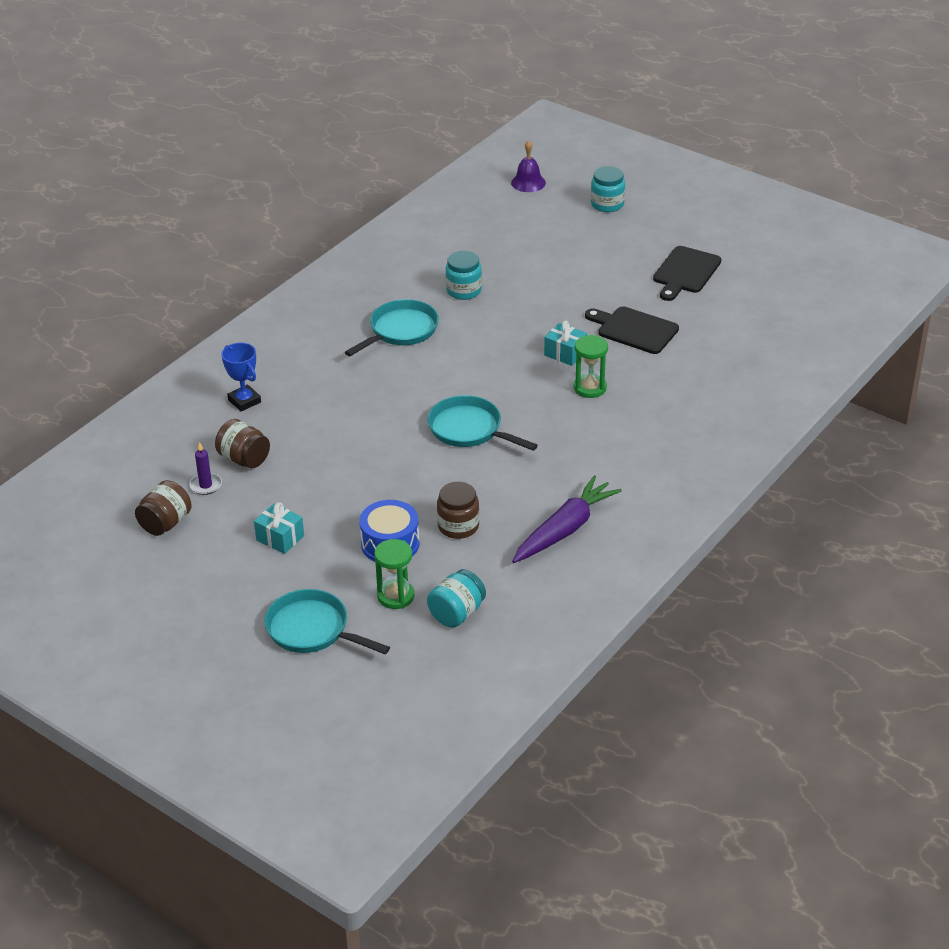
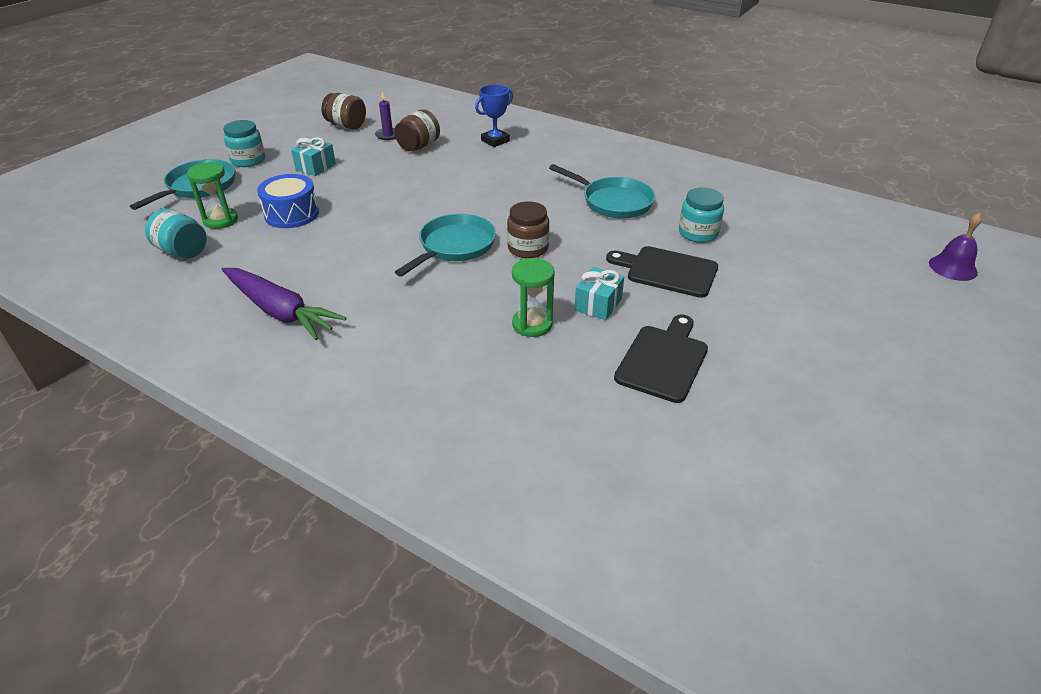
camera: 85 degrees right, 0 degrees up
(458, 526) = (305, 247): brown jar -> brown jar (528, 248)
(607, 204) = (953, 333): turquoise jar -> turquoise jar (248, 160)
(685, 272) = (825, 411): black cutting board -> black cutting board (667, 271)

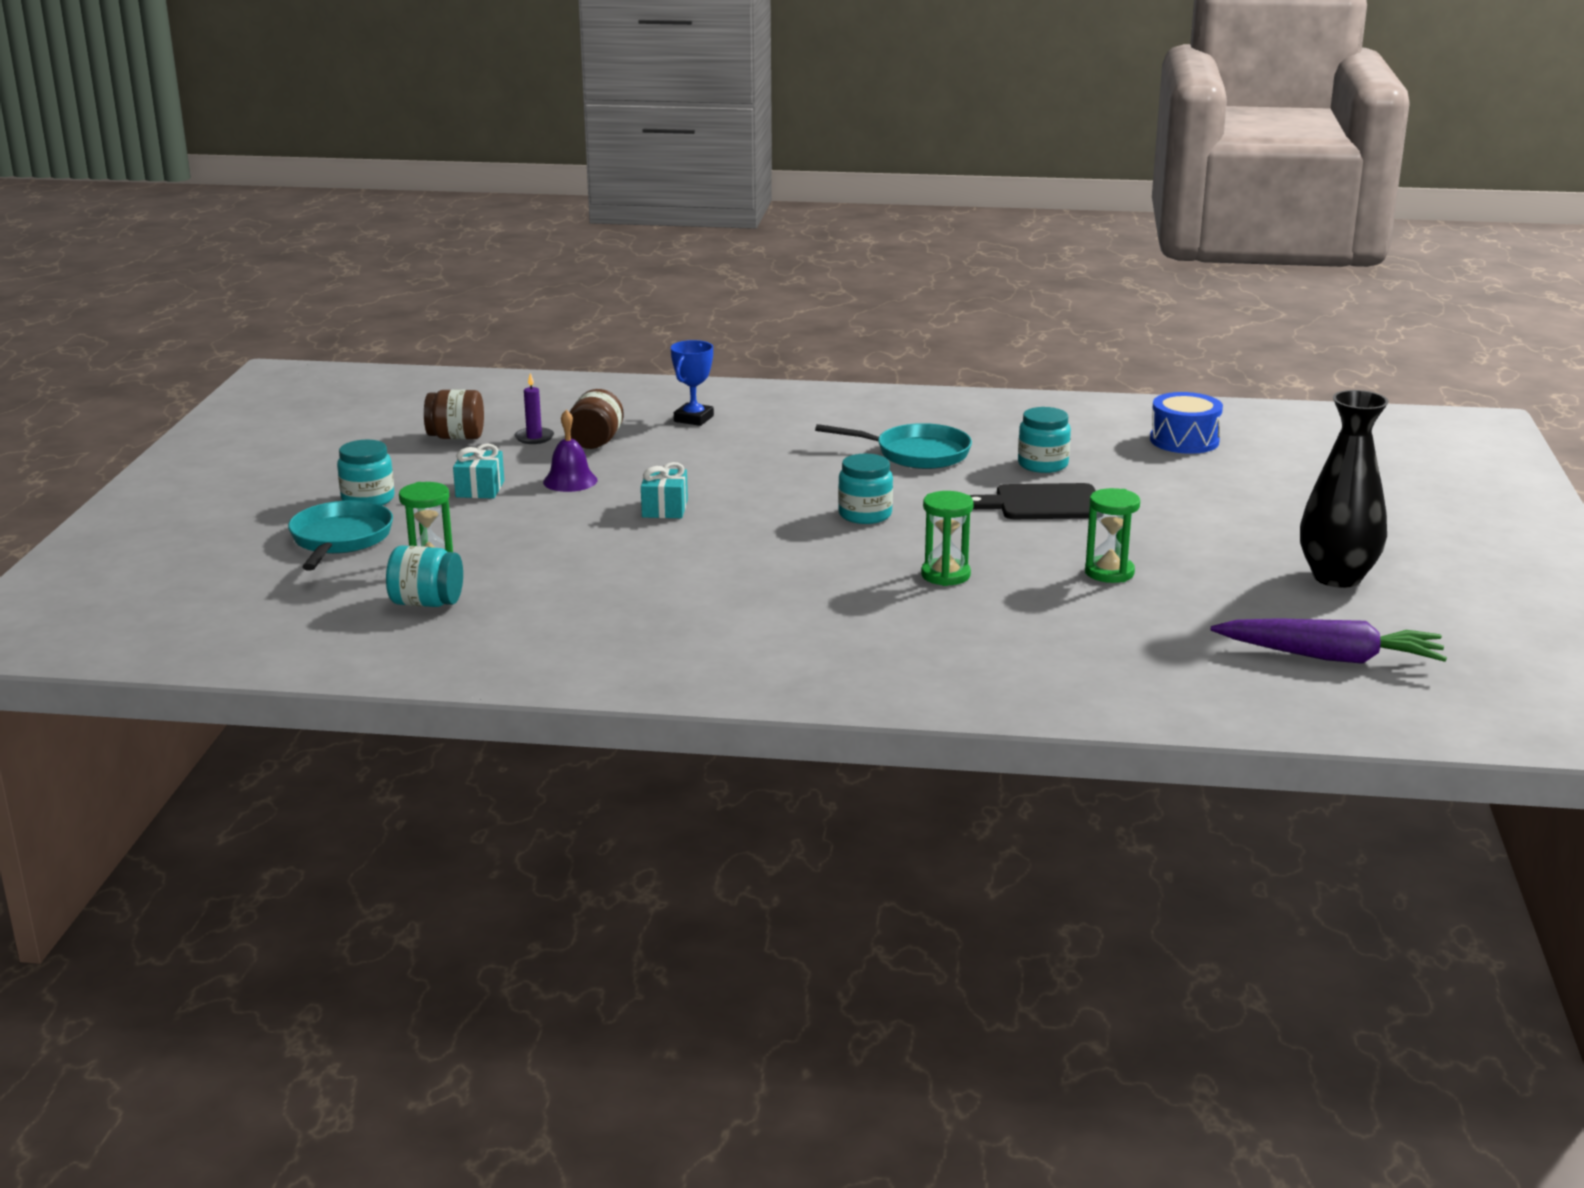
camera: 25 degrees left, 15 degrees down
(280, 311) = (641, 626): purple carrot -> purple carrot (1331, 657)
(291, 214) = (520, 541): blue drum -> blue drum (1184, 440)
(454, 247) = (775, 530): turquoise pan -> none
(528, 248) = (865, 515): brown jar -> turquoise jar
(598, 304) = (997, 545): turquoise gift -> turquoise gift (665, 508)
(663, 360) = (1109, 572): black cutting board -> green hourglass
(868, 428) = (1337, 577): none -> black vase
(953, 267) = (1324, 444): purple bell -> purple bell (570, 481)

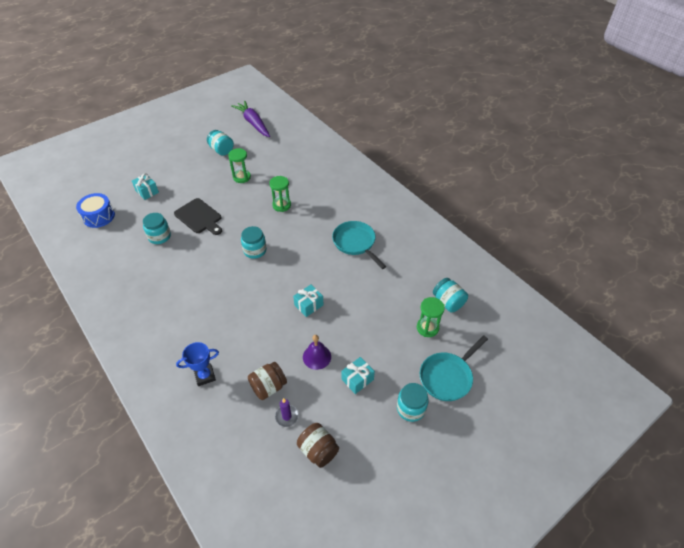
camera: 135 degrees left, 25 degrees up
(916, 454) = (180, 275): turquoise pan -> turquoise pan (355, 243)
(1203, 487) = (147, 191): none -> turquoise gift
(1253, 586) = (221, 150): none -> turquoise jar
(1337, 577) = (198, 140): black vase -> none

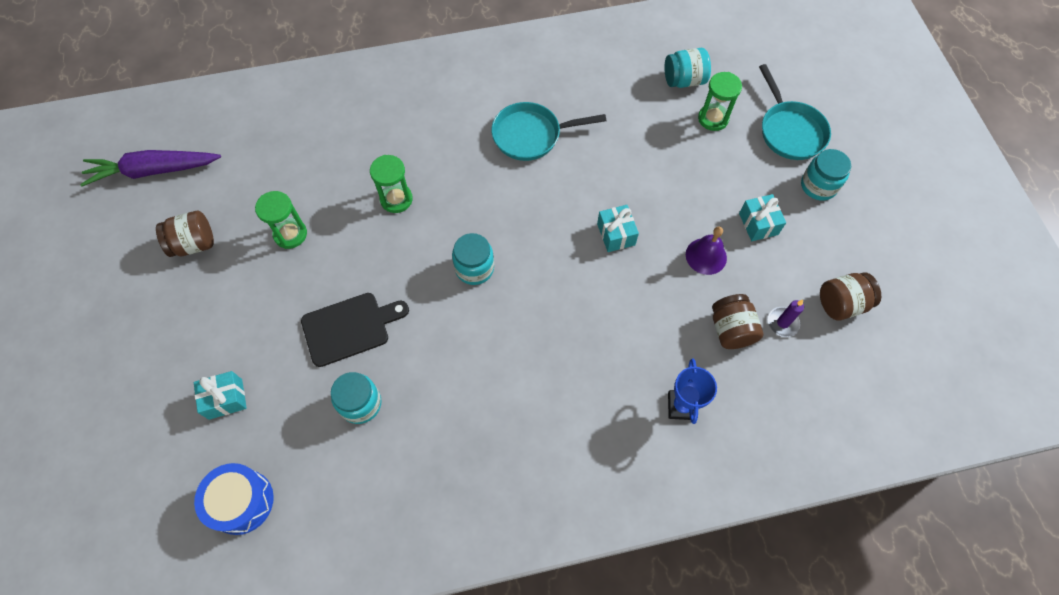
camera: 65 degrees left, 15 degrees up
(221, 150) = (194, 244): turquoise jar -> brown jar

